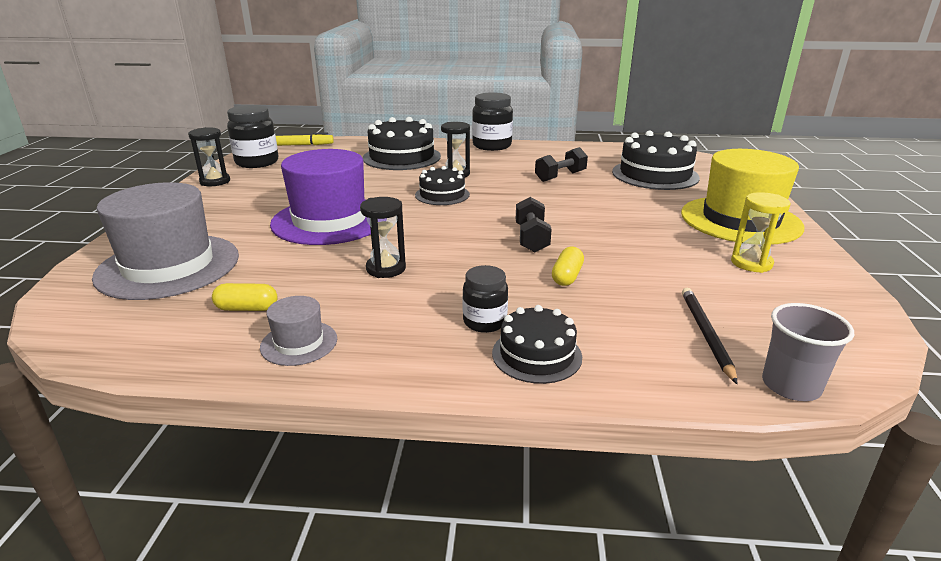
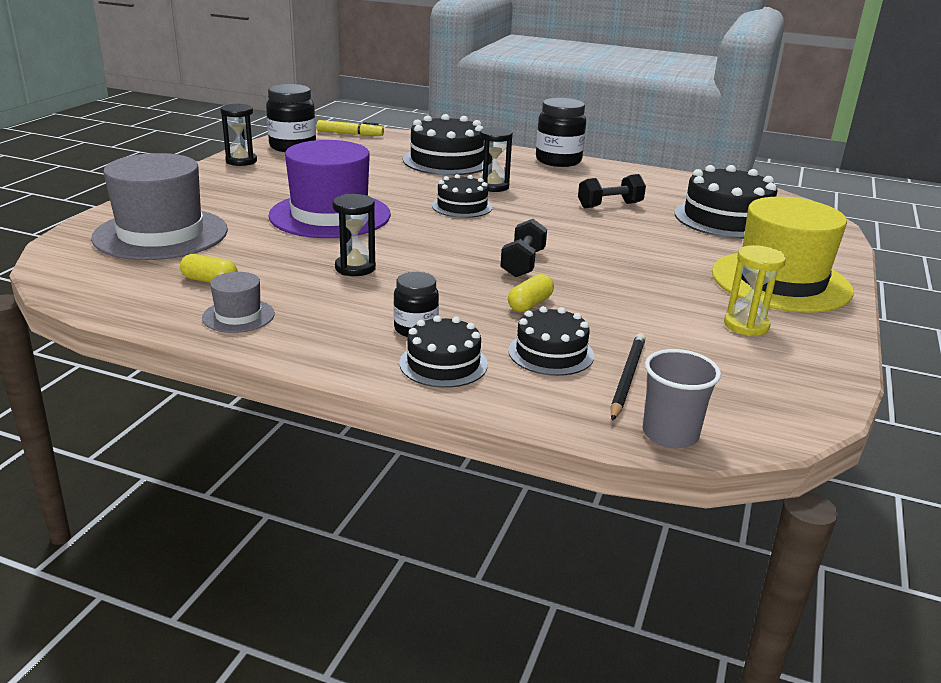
camera: 15 degrees right, 0 degrees up
(622, 322) = (551, 353): none -> black cake

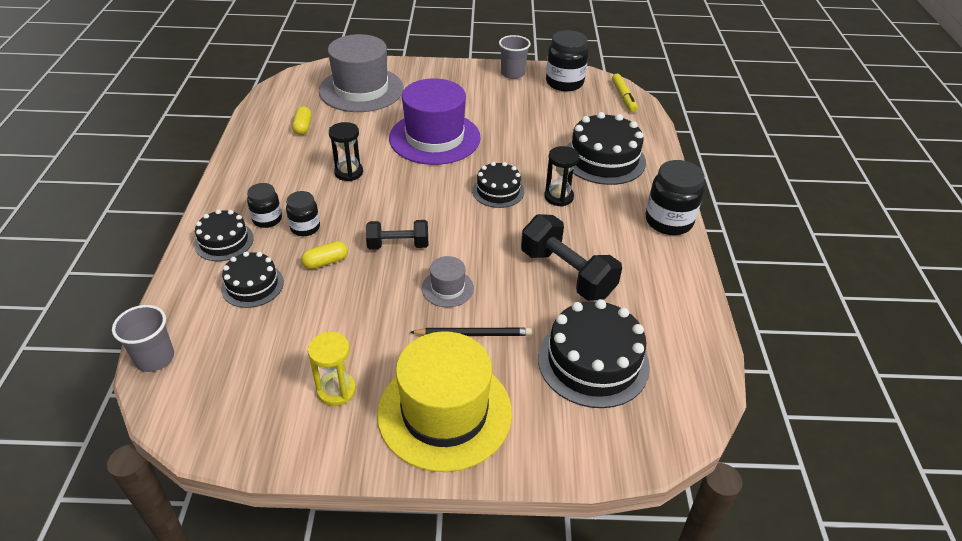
camera: 70 degrees right, 15 degrees up
(238, 316) = (261, 151): grey hat -> grey hat (447, 288)
(241, 161) = (512, 73): black hourglass -> grey cup
(453, 307) = (305, 228): none -> black jar
(530, 304) = (326, 262): yellow capsule -> yellow capsule turned 45 degrees counterclockwise
(610, 205) = (567, 274): black dumbbell -> black dumbbell, size x1.60
(627, 378) = (226, 328): black pencil -> black pencil (473, 334)

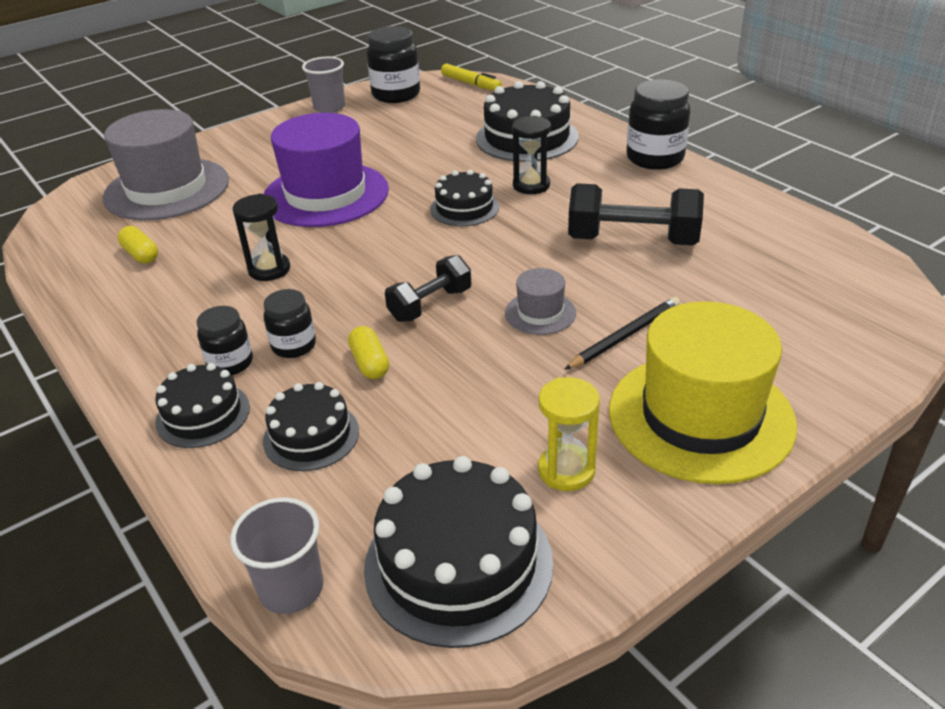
camera: 35 degrees left, 5 degrees down
(326, 262) = (369, 363): yellow capsule -> yellow capsule turned 45 degrees counterclockwise
(593, 362) = (759, 294): black cake -> black cake (458, 563)

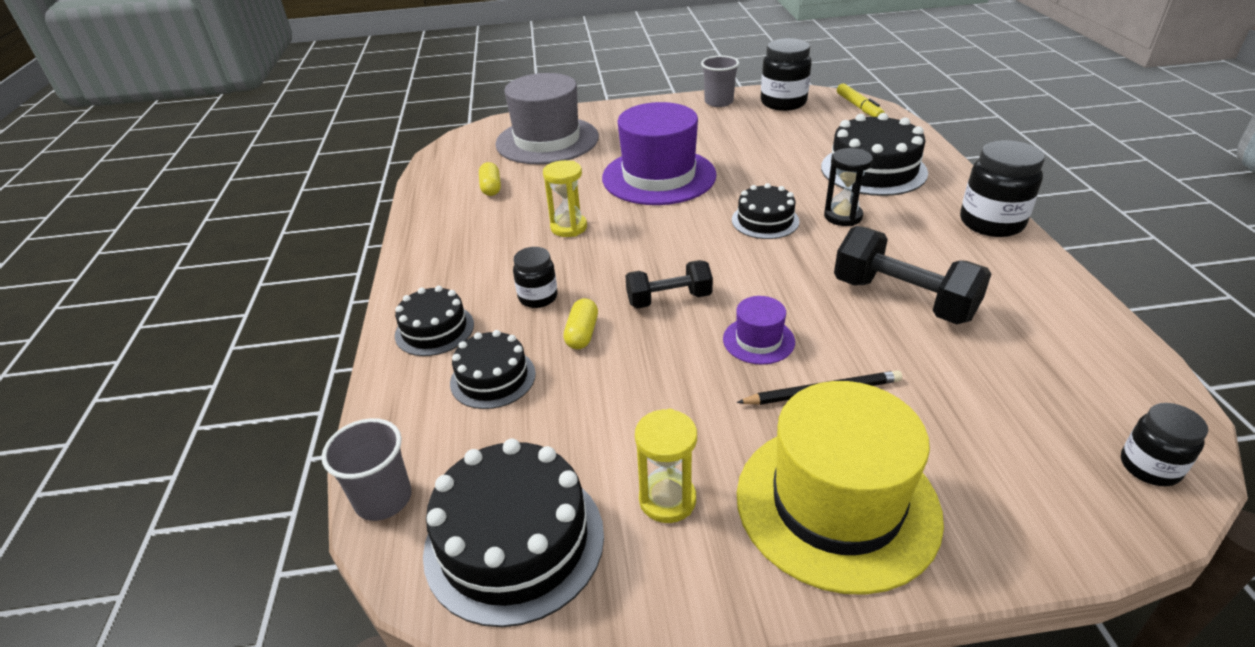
camera: 30 degrees right, 0 degrees up
(230, 363) = (484, 295): black jar -> black jar (1149, 467)
(269, 269) = (569, 227): black hourglass -> yellow hourglass
(540, 313) = (758, 340): grey hat -> purple hat

